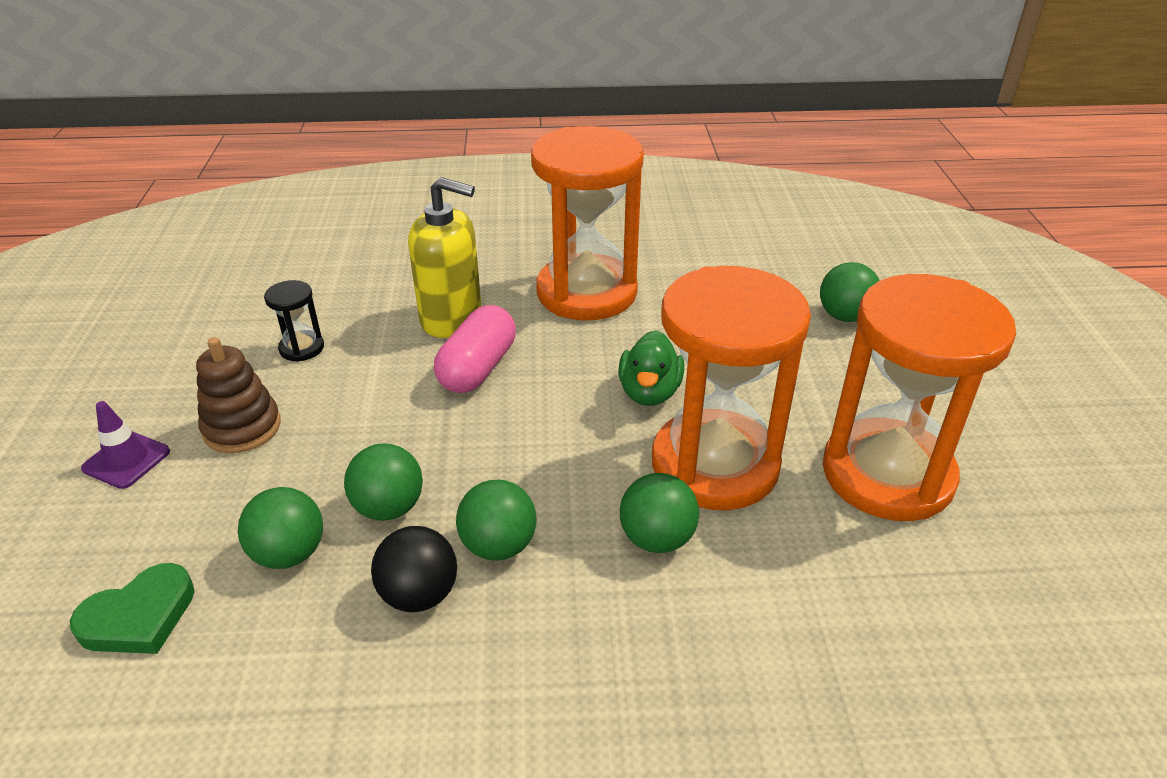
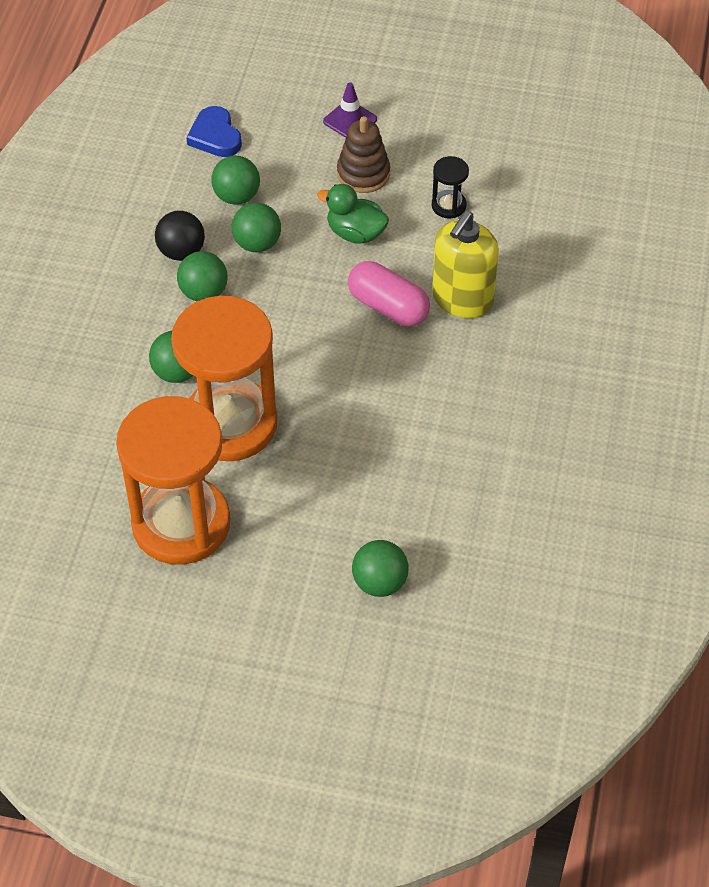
camera: 105 degrees right, 15 degrees up
(139, 616) = (215, 136): green heart -> blue heart
(586, 292) = (475, 398): orange hourglass -> none
(649, 392) = (322, 407): green duck -> green duck (355, 233)

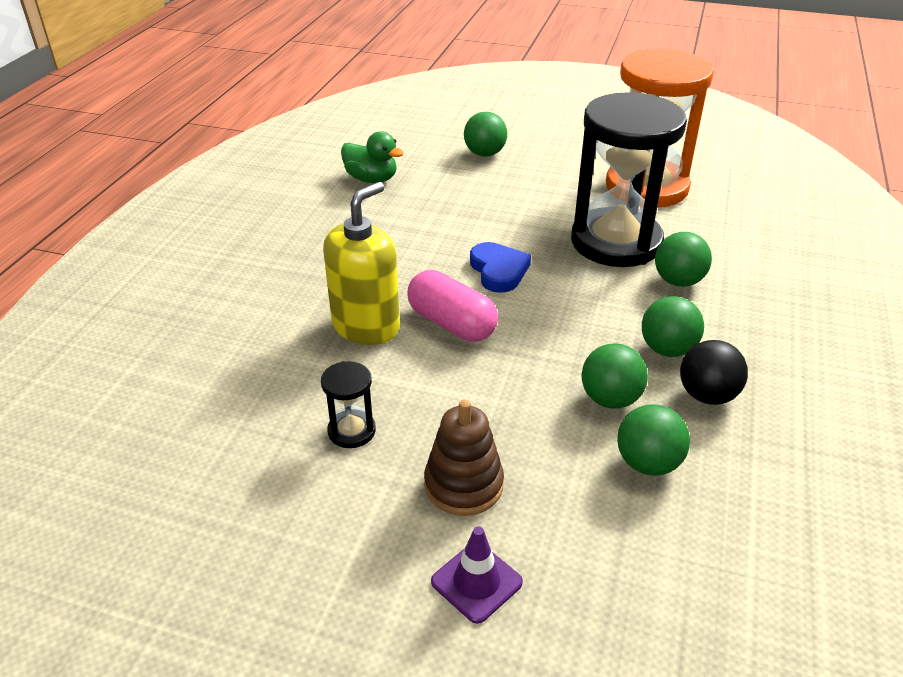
camera: 175 degrees left, 15 degrees down
(215, 136) = (701, 567): blue heart -> blue heart (498, 271)
(230, 423) = (616, 242): orange hourglass -> black hourglass
(355, 233) = (482, 404): green duck -> green duck (371, 179)

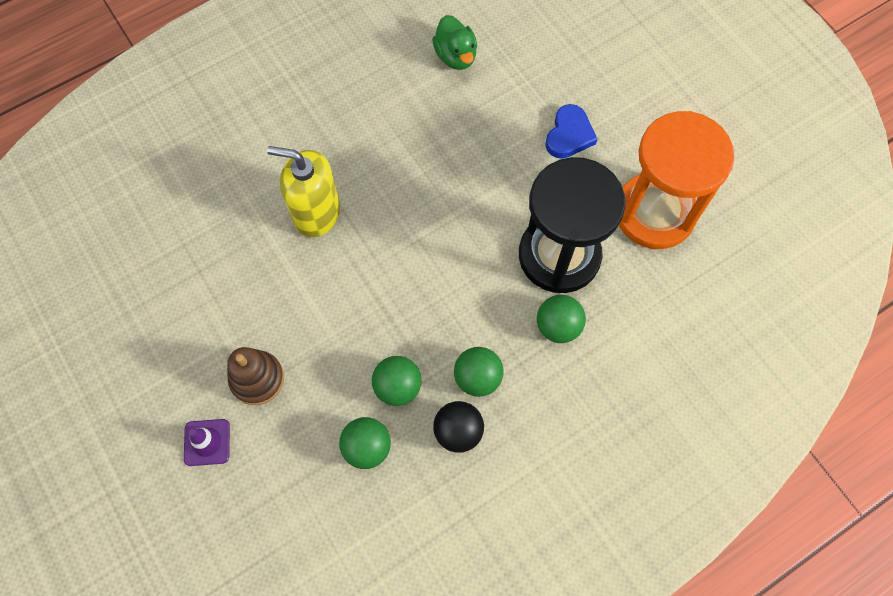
camera: 40 degrees right, 30 degrees up
(351, 431) = (235, 293): black hourglass -> none
(366, 326) = (316, 213): yellow soap dispenser -> yellow soap dispenser turned 150 degrees counterclockwise
(452, 323) = (368, 250): pink capsule -> none
(484, 153) = (571, 81): green ball -> none
(498, 271) = (447, 223): blue heart -> blue heart (569, 135)

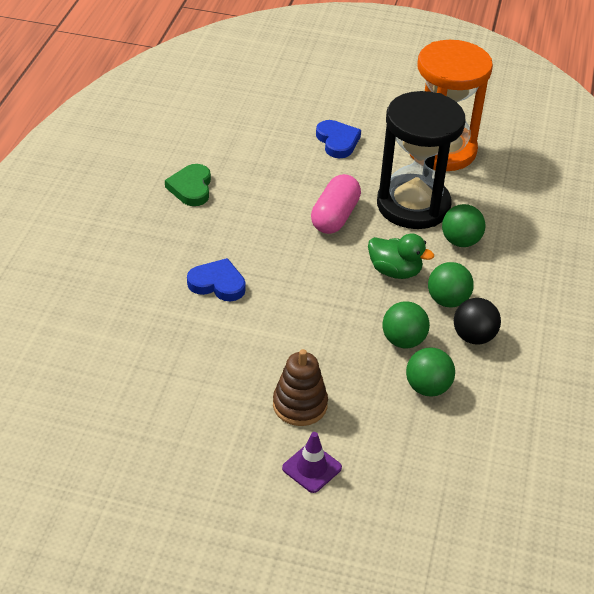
camera: 45 degrees left, 25 degrees down
(316, 213) = (217, 283): yellow soap dispenser -> blue heart
(394, 98) = (191, 188): none -> green heart
(456, 56) = (205, 142): green duck -> green duck (395, 271)
(479, 216) = (335, 217): none -> pink capsule

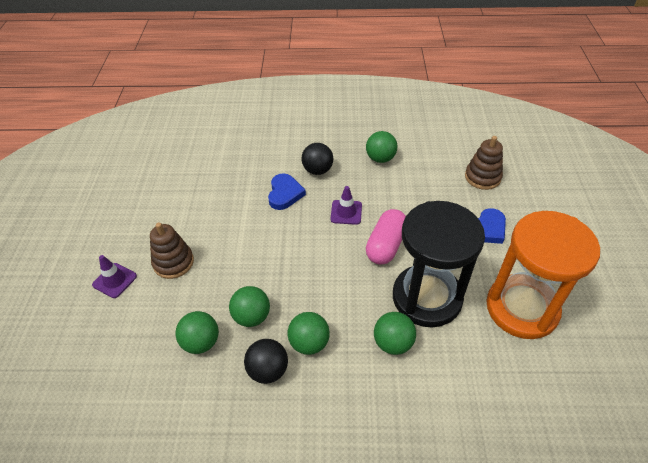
camera: 80 degrees right, 5 degrees up
(186, 246) = (317, 170): none -> black ball
(191, 188) = (380, 158): green heart -> green ball
(260, 120) = (482, 177): none -> brown stacking toy
(272, 236) = (346, 212): none -> purple traffic cone
(335, 217) = (386, 245): pink capsule -> pink capsule turned 75 degrees counterclockwise
(395, 271) = (334, 297): green duck -> none

